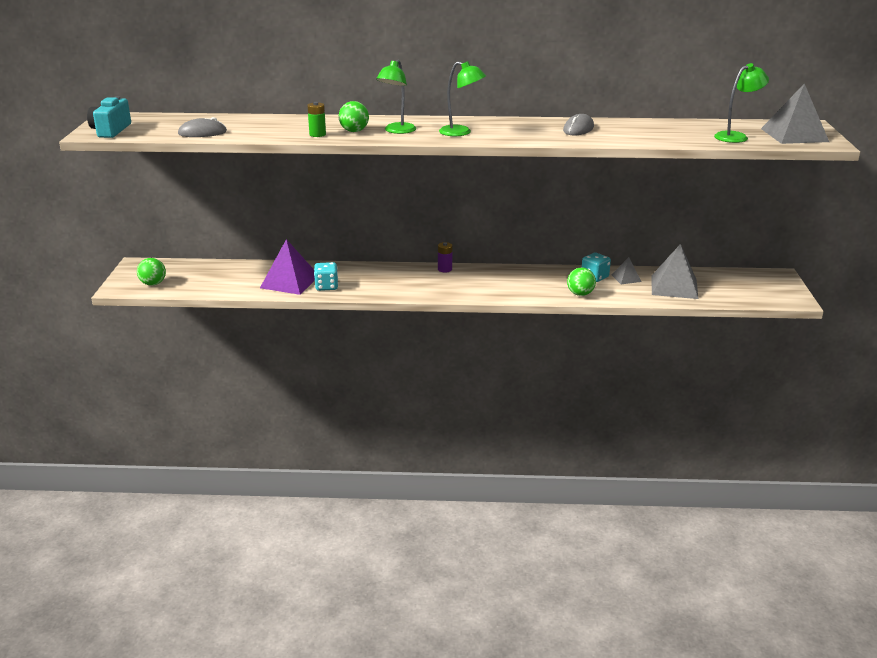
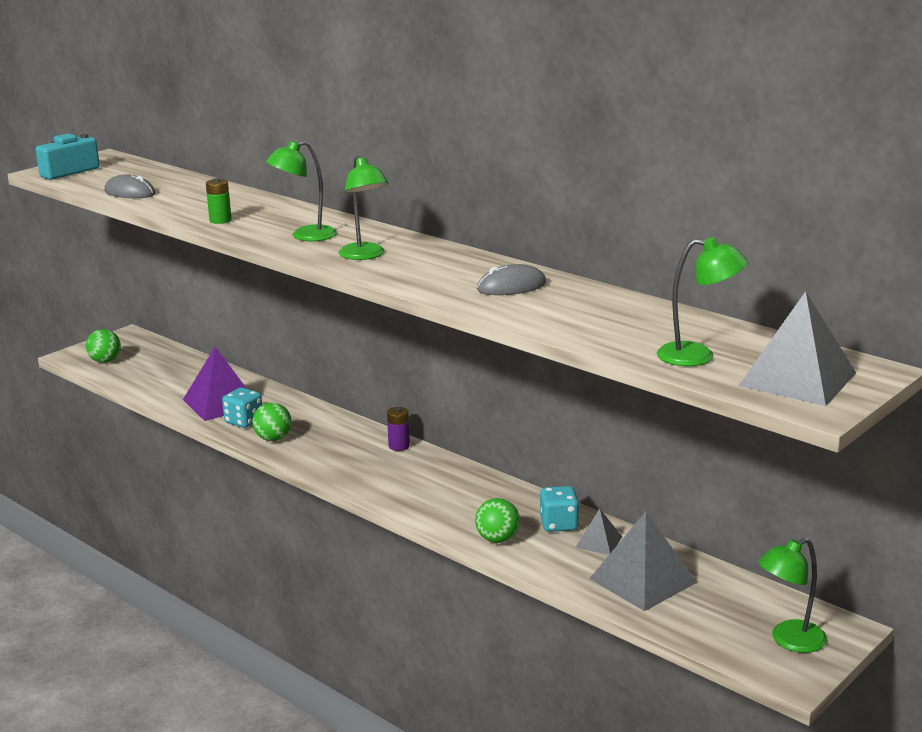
camera: 40 degrees right, 5 degrees down
(354, 131) = (263, 225): green ball -> green ball (273, 438)
(770, 287) = (789, 641): none -> green lamp

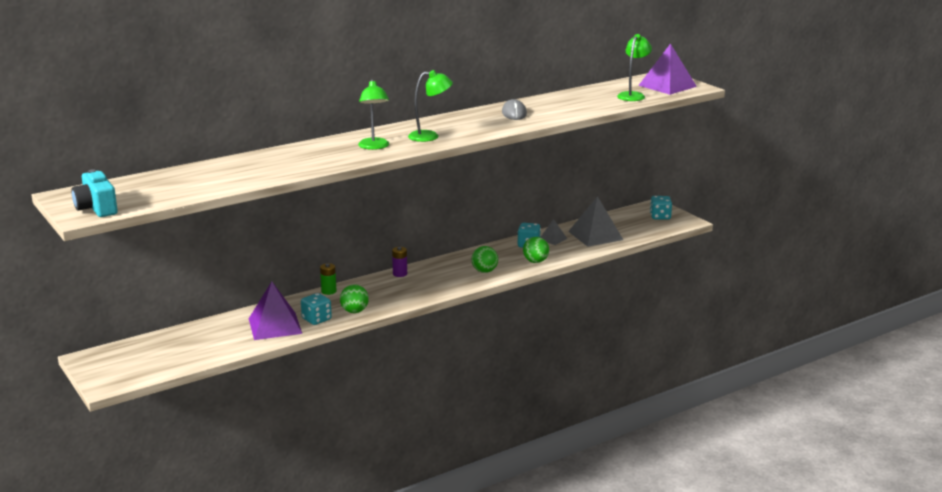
camera: 75 degrees left, 0 degrees up
(105, 361) = (137, 370): green ball -> green ball (484, 271)
(130, 192) = (198, 189): grey mouse -> none
(220, 220) = (311, 165): green battery -> green battery (328, 291)
(789, 641) = (660, 217): green lamp -> turquoise dice
(797, 379) = (667, 86): grey pyramid -> purple pyramid

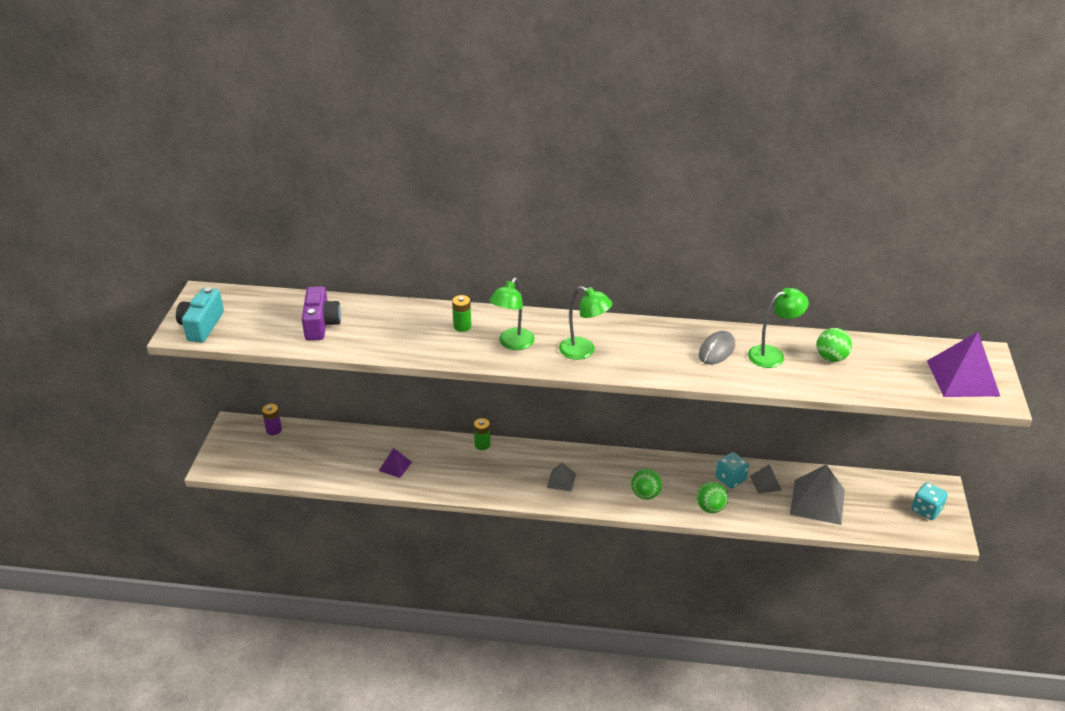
camera: 40 degrees right, 15 degrees up
(205, 179) = (321, 324): none -> purple camera
(275, 326) = (395, 466): purple pyramid -> purple pyramid, size x0.51
(316, 319) = (434, 477): turquoise dice -> none
(322, 150) = (462, 326): none -> green battery
(354, 311) = (474, 485): green ball -> green ball (831, 358)
(400, 274) = (565, 454): purple battery -> purple battery (274, 430)
(416, 286) = (561, 480): none -> grey pyramid
(633, 95) = (894, 378): green lamp -> green lamp (772, 354)

